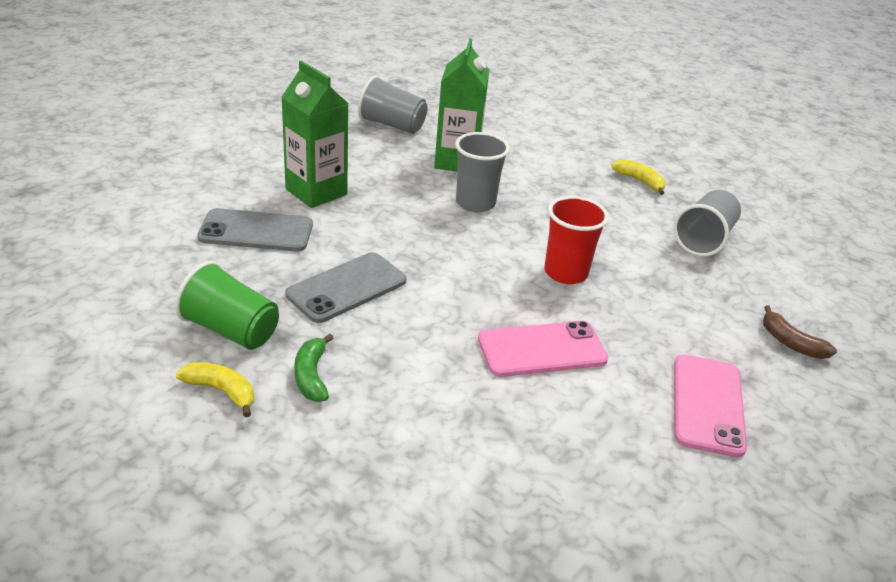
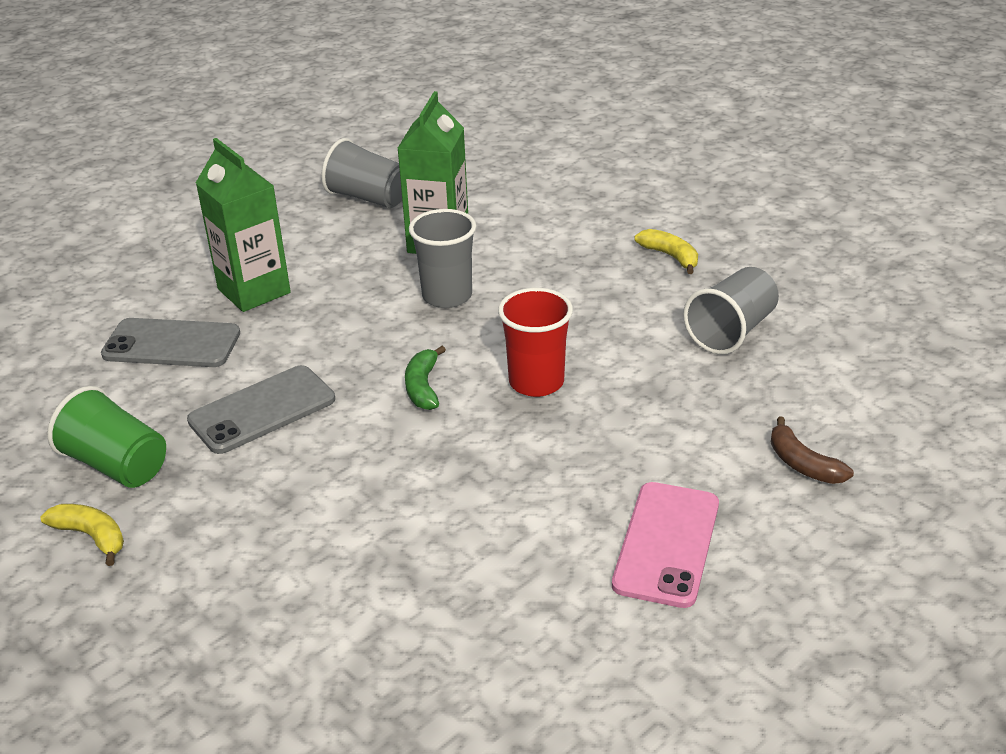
camera: 10 degrees right, 0 degrees up
(311, 376) = (196, 517): green banana -> green banana (423, 387)
(542, 349) = (478, 479): pink phone -> none

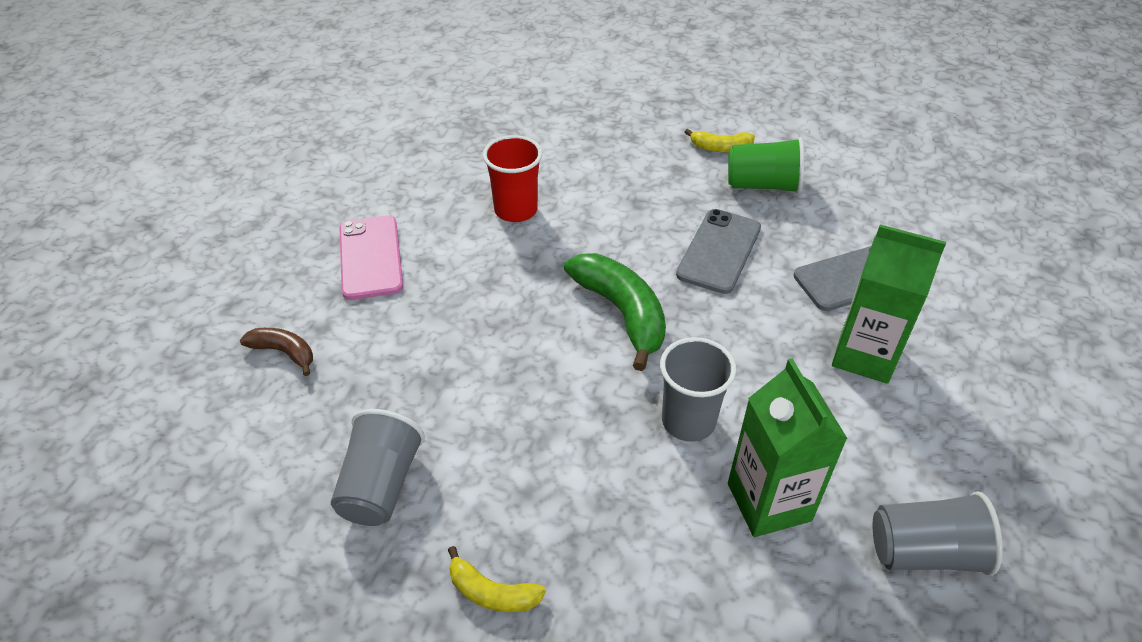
camera: 150 degrees right, 10 degrees up
(423, 387) = (622, 313): green banana -> green banana, size x1.86
(536, 382) = (534, 351): red cup -> red cup (516, 210)

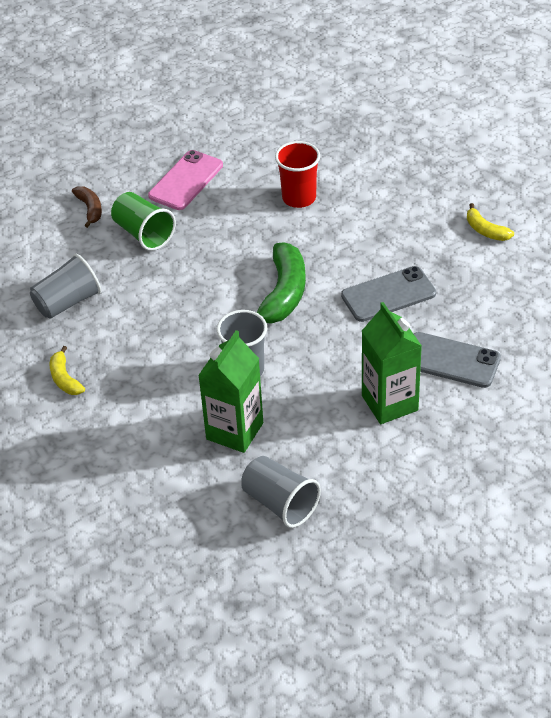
camera: 45 degrees right, 0 degrees up
(762, 185) = (477, 271): green cup -> green cup (143, 233)

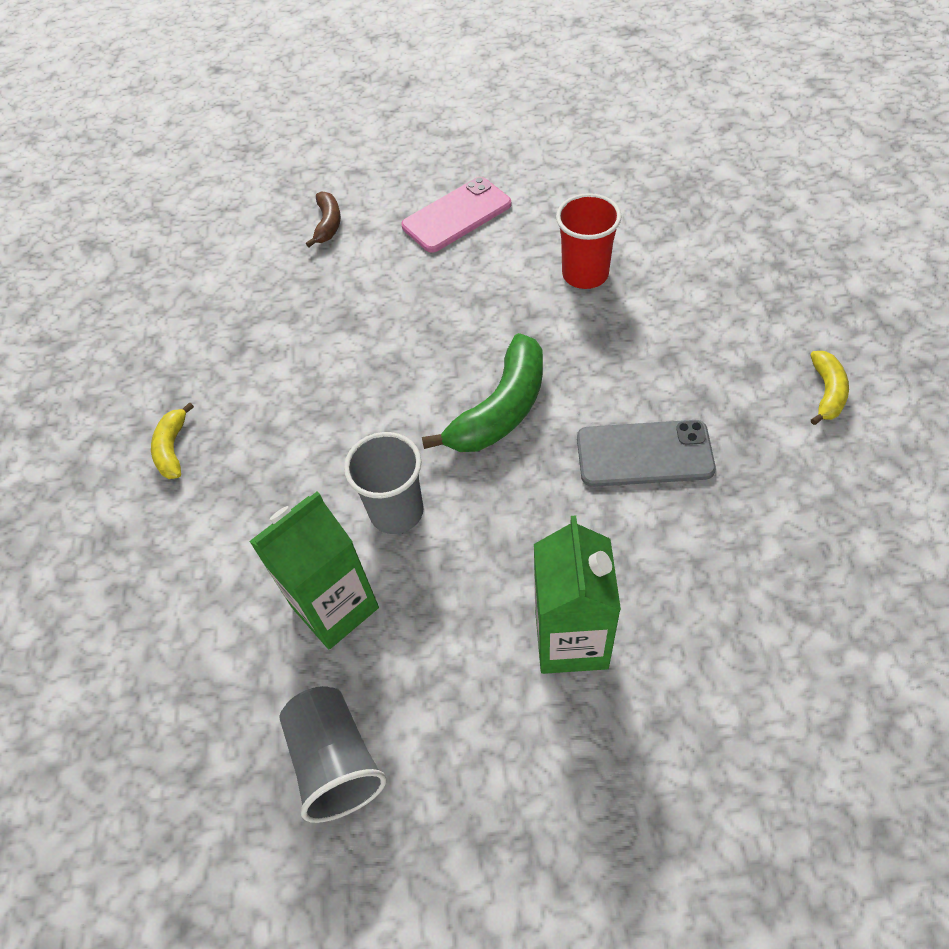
camera: 25 degrees right, 10 degrees up
(67, 302) = (235, 341): grey cup -> none
(143, 233) = (371, 272): green cup -> none
(451, 360) = (693, 596): grey phone -> none
(485, 230) = (827, 392): yellow banana -> yellow banana turned 150 degrees counterclockwise

